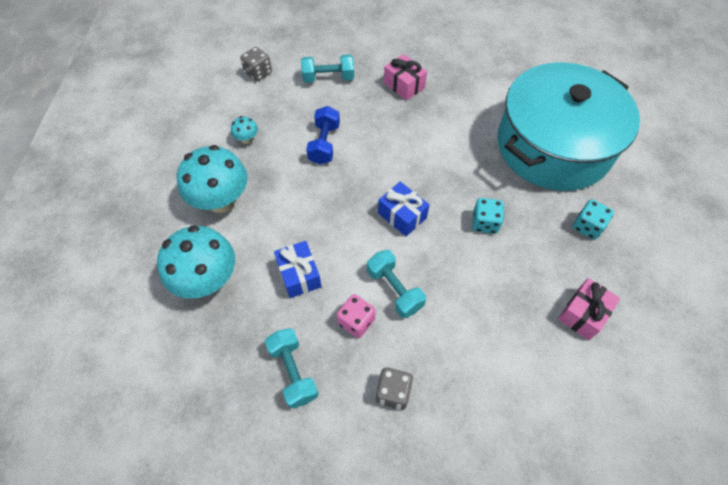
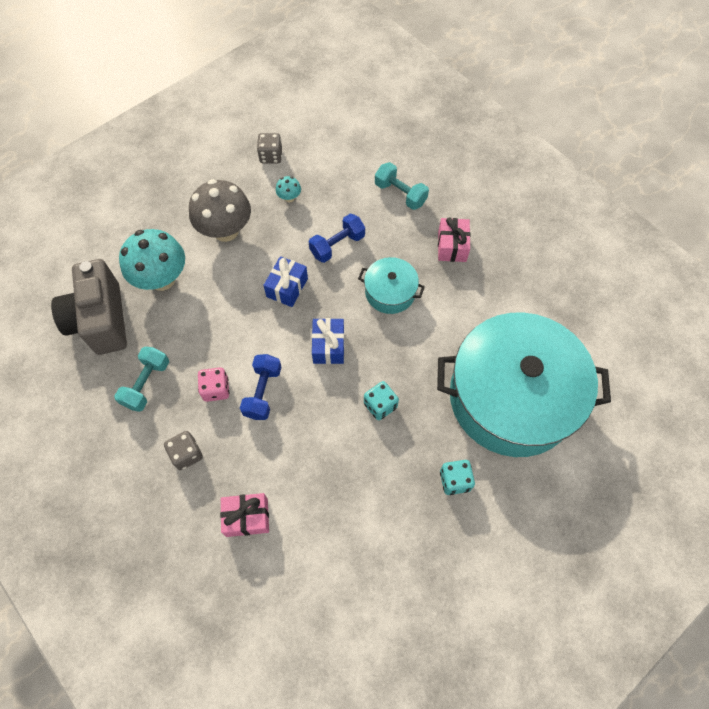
camera: 45 degrees right, 5 degrees up
(188, 360) = (101, 320): none -> grey camera
(221, 200) = (226, 230): turquoise mushroom -> grey mushroom
(258, 73) = (354, 149): grey dice -> grey dice (271, 156)
(299, 275) = (216, 326): blue gift -> blue gift (287, 287)
(394, 289) = (263, 392): turquoise dumbbell -> blue dumbbell
(399, 145) = (390, 292): none -> turquoise pot
(583, 314) = (368, 534): pink gift -> pink gift (247, 517)

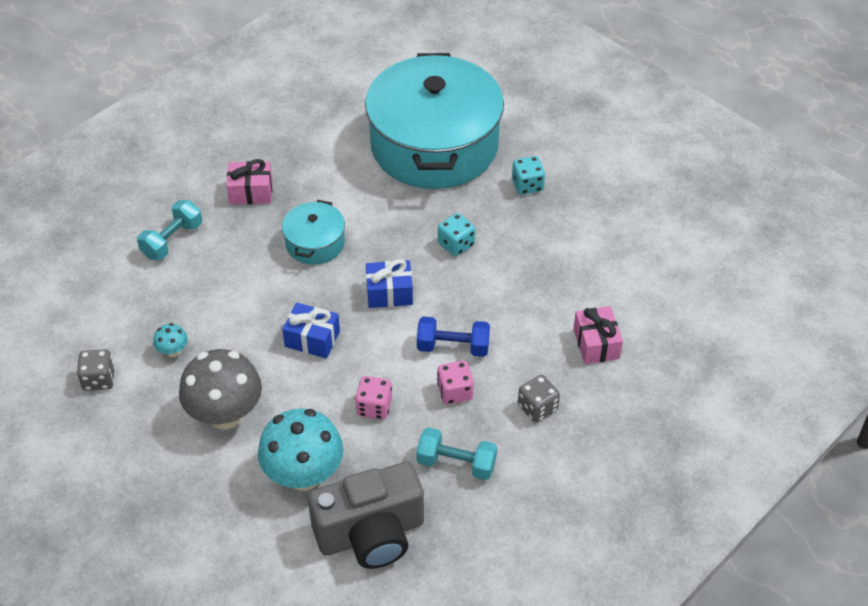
camera: 95 degrees left, 15 degrees down
(213, 328) = (374, 407): none -> pink dice
(337, 245) = (249, 295): blue dumbbell -> none

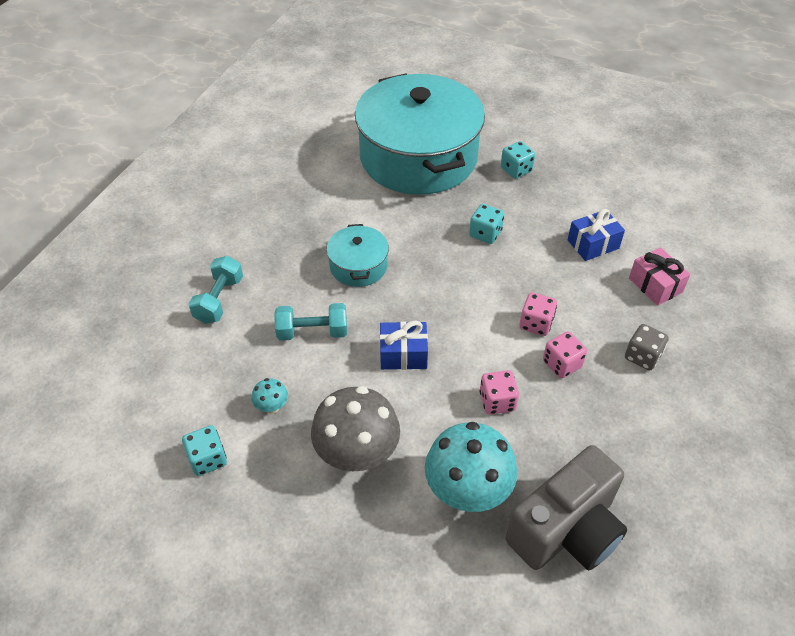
camera: 20 degrees left, 0 degrees up
(99, 379) = (208, 459): grey dice -> turquoise dice
(251, 192) = (274, 236): pink gift -> none
(389, 293) = (451, 292): blue gift -> blue gift (593, 244)
(453, 347) = (536, 324): blue dumbbell -> pink dice
(456, 463) = (603, 432): turquoise dumbbell -> turquoise dumbbell (312, 332)

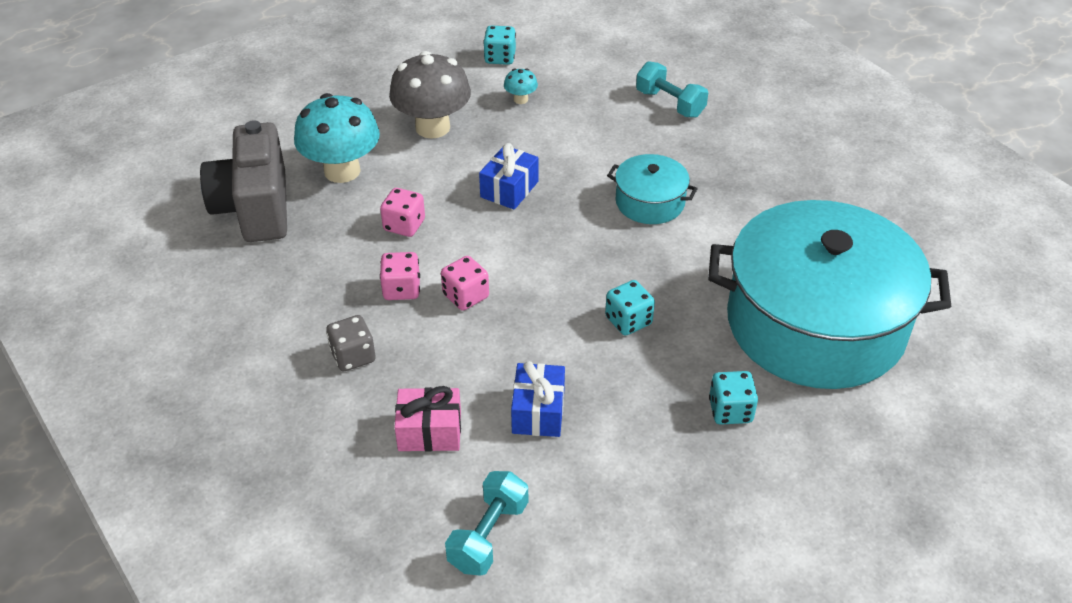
camera: 120 degrees right, 5 degrees down
(312, 332) = (584, 145): turquoise dumbbell -> turquoise dumbbell (488, 536)

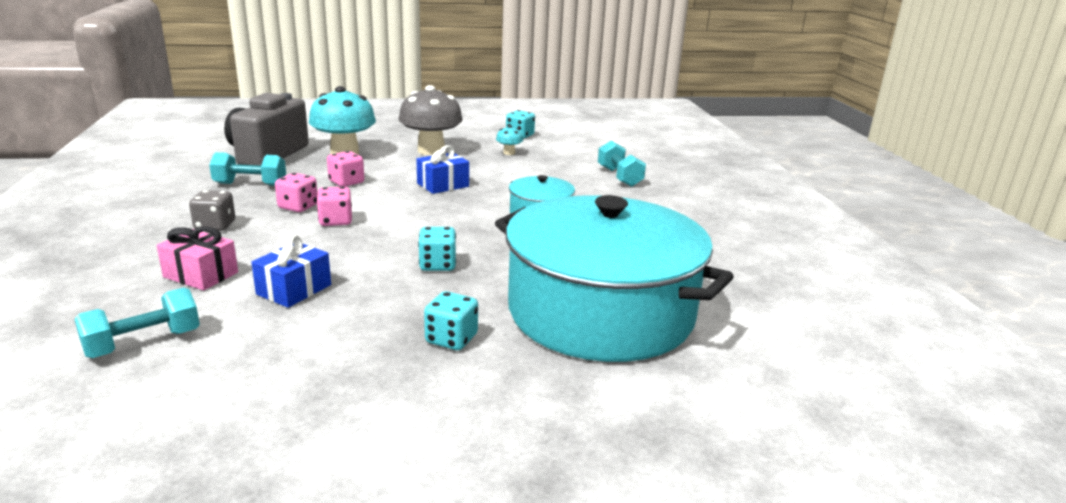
camera: 25 degrees right, 20 degrees down
(304, 272) = (250, 184): none -> turquoise dumbbell

